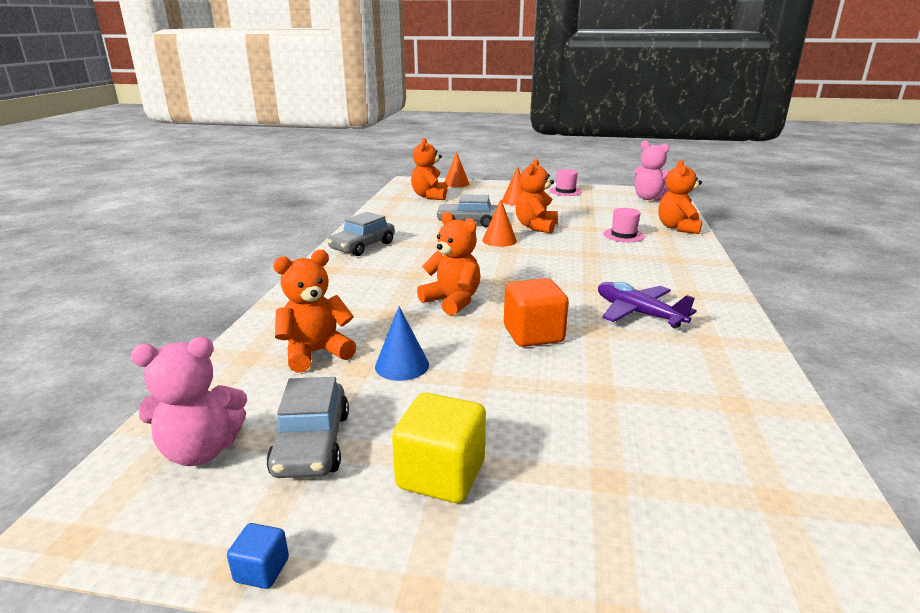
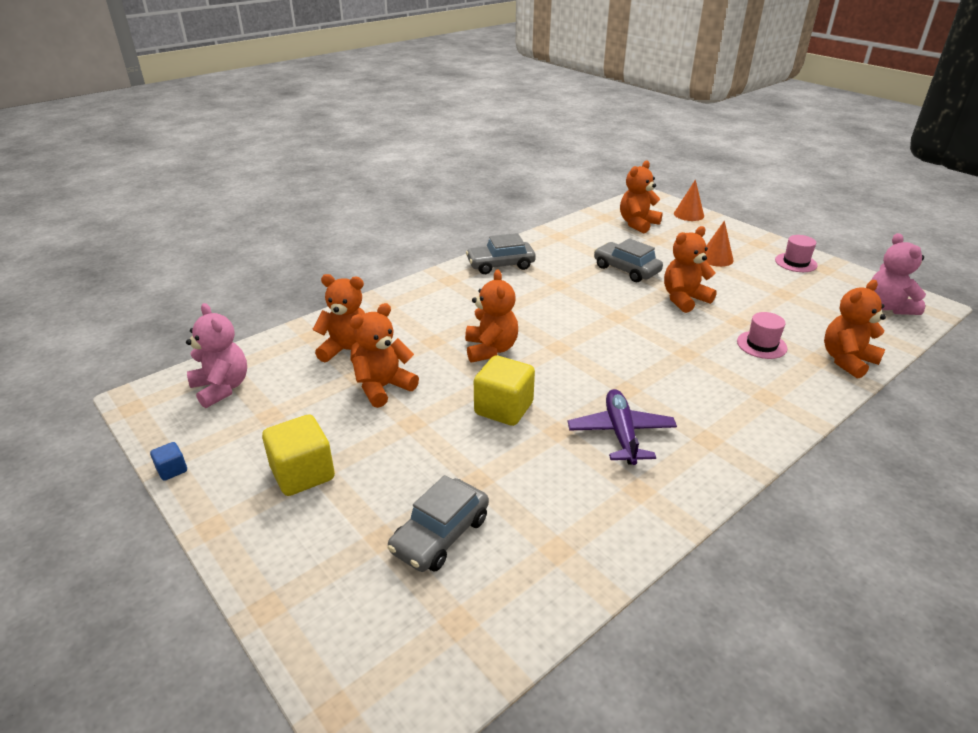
camera: 40 degrees right, 10 degrees up
(201, 450) = (222, 388): pink teddy bear -> pink teddy bear turned 150 degrees counterclockwise
(312, 443) = (271, 414): grey car -> grey car (440, 534)
(402, 365) = (383, 387): blue cone -> orange teddy bear
(499, 240) = (623, 302): orange cone -> none
(533, 334) = (503, 408): orange cube -> yellow cube

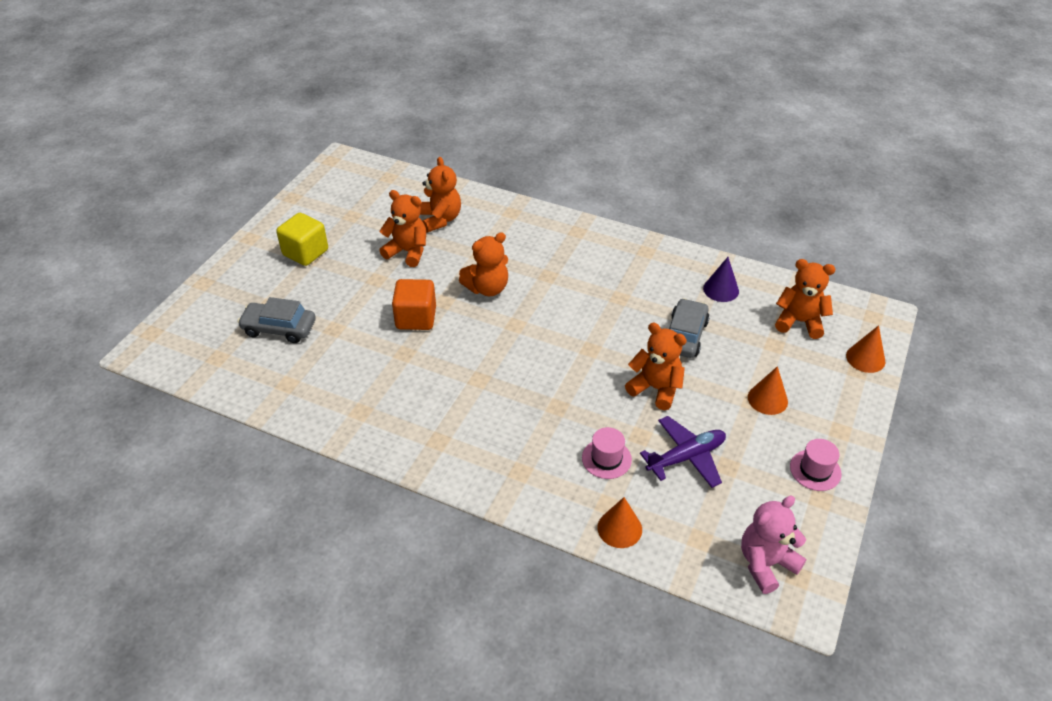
camera: 65 degrees right, 10 degrees up
(172, 470) = (286, 202): blue cube -> none
(222, 388) = (367, 184): pink teddy bear -> none
(500, 265) = (627, 252): grey car -> none
(503, 408) = (416, 318): yellow cube -> orange cube
(580, 240) = (721, 289): none -> purple cone
(621, 433) = (419, 388): purple plane -> purple plane (686, 457)
(847, 360) = (619, 528): orange teddy bear -> orange cone

